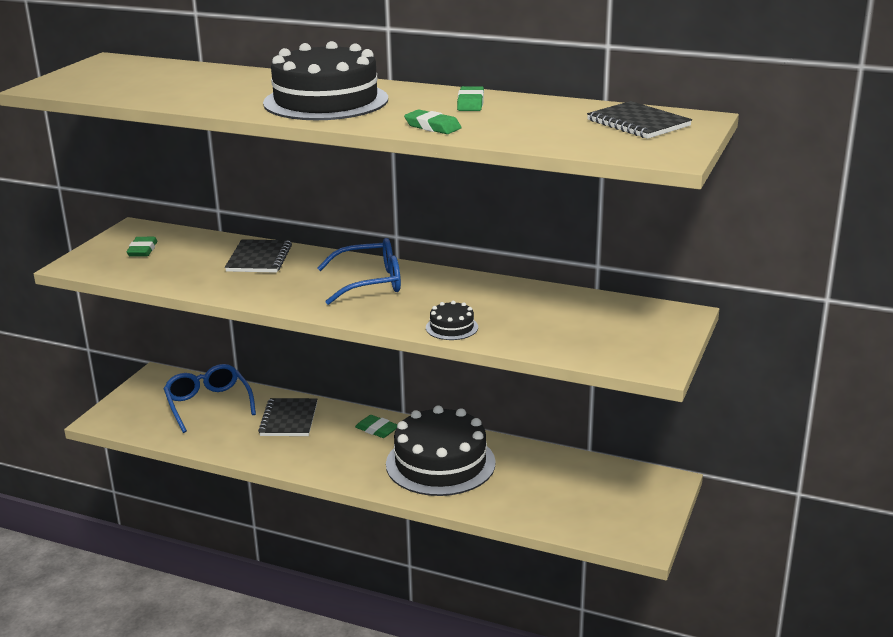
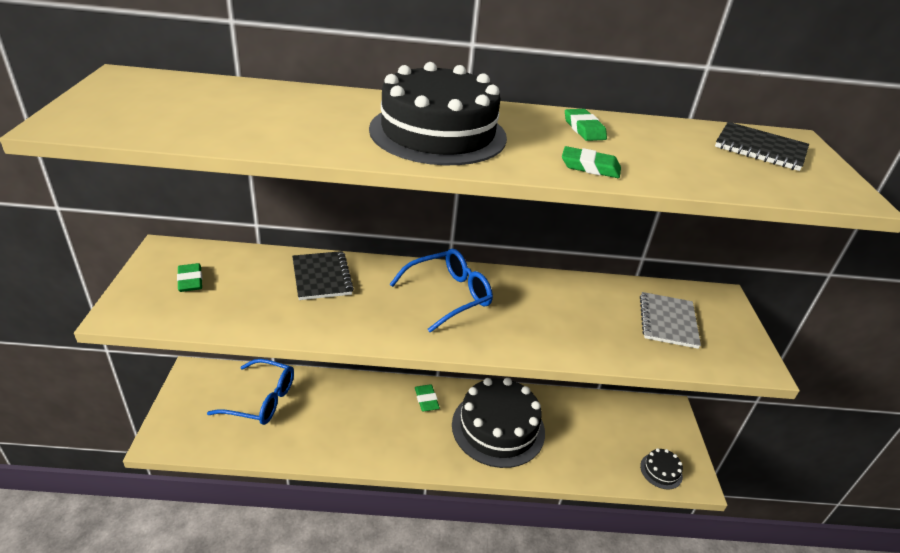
camera: 25 degrees left, 10 degrees up
(208, 405) = (261, 400): blue glasses -> blue glasses turned 150 degrees clockwise
(289, 419) = (344, 403): black notebook -> none
(377, 429) = (426, 400): green eraser -> green eraser turned 60 degrees clockwise
(452, 327) = (562, 345): black cake -> black cake (661, 471)
(589, 325) = (668, 321): none -> grey notebook

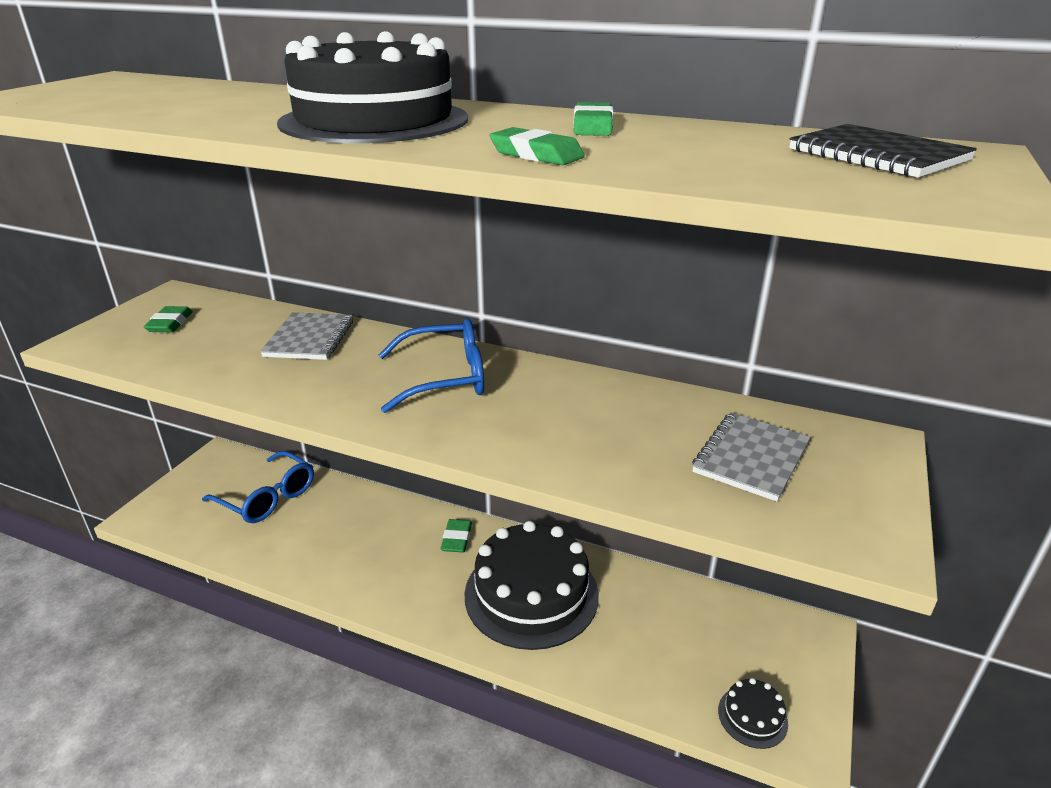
camera: 25 degrees right, 5 degrees down
(321, 277) = (309, 338): black notebook -> grey notebook

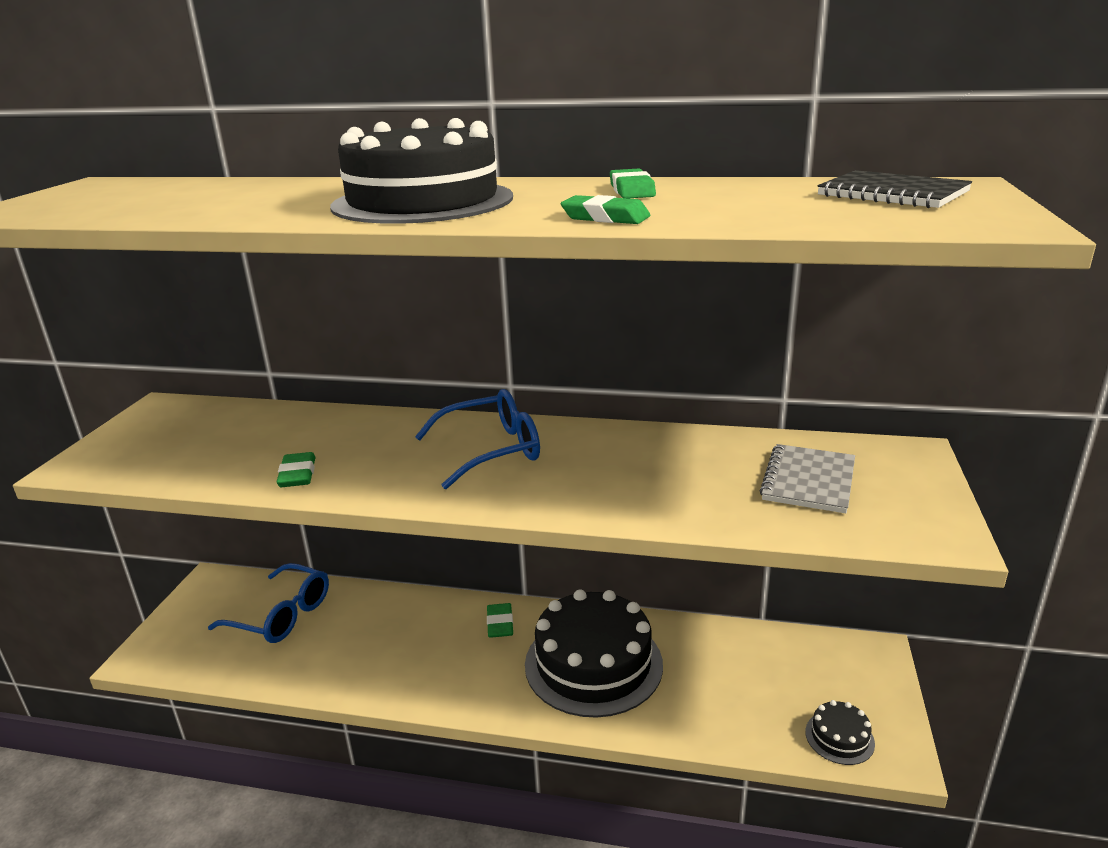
camera: 10 degrees left, 5 degrees down
(170, 323) = (172, 435): green eraser -> green eraser (297, 474)
(309, 338) = (333, 431): grey notebook -> none

